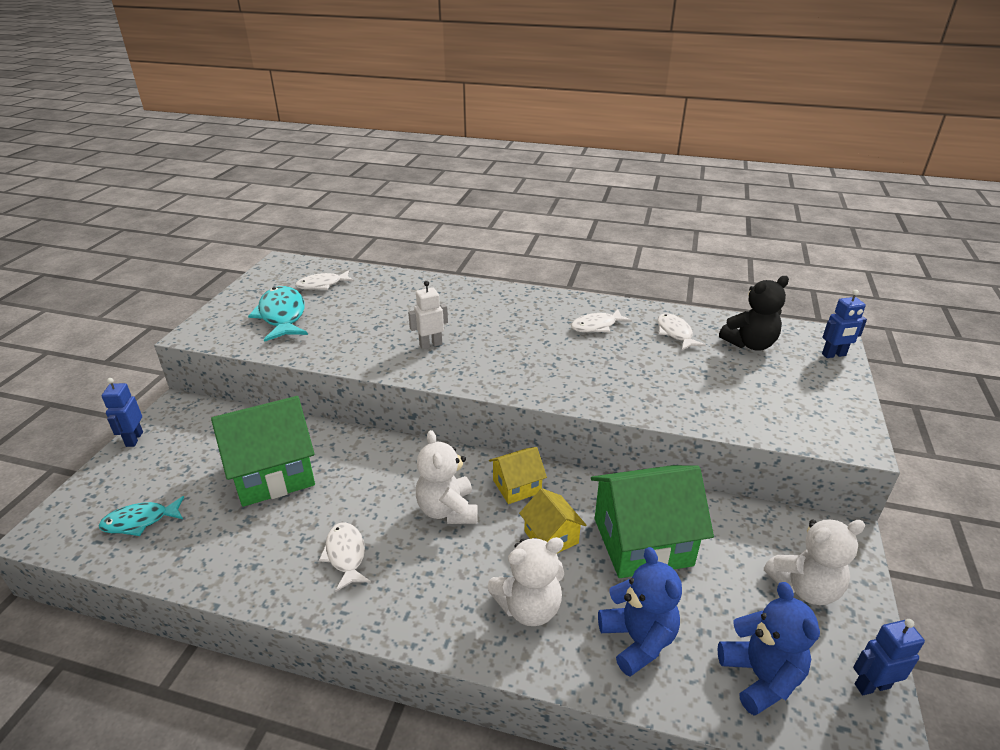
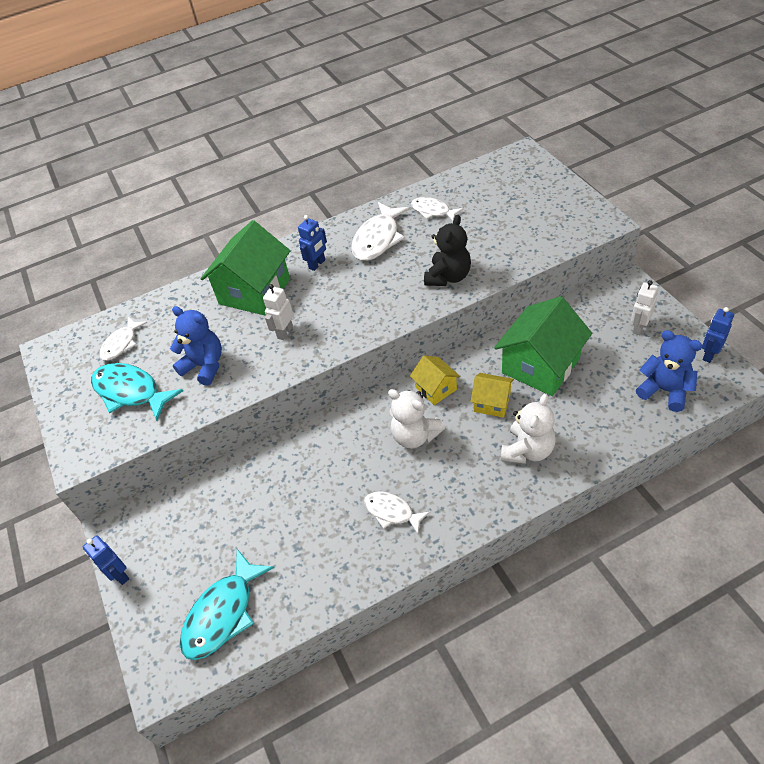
camera: 35 degrees left, 15 degrees up
(140, 521) = (223, 613): turquoise fish -> turquoise fish, size x1.62
(273, 473) = (268, 508): green house -> green house (254, 291)
(517, 486) = (436, 388): yellow house -> yellow house turned 60 degrees counterclockwise
(596, 326) = (378, 239): white fish -> white fish, size x1.62
(638, 640) = (596, 420): blue teddy bear -> blue teddy bear (204, 366)
(750, 344) = (484, 190): black teddy bear -> black teddy bear (448, 277)
(805, 588) = (638, 328): white teddy bear -> white robot
(834, 355) = (537, 167): blue robot -> blue robot (317, 264)

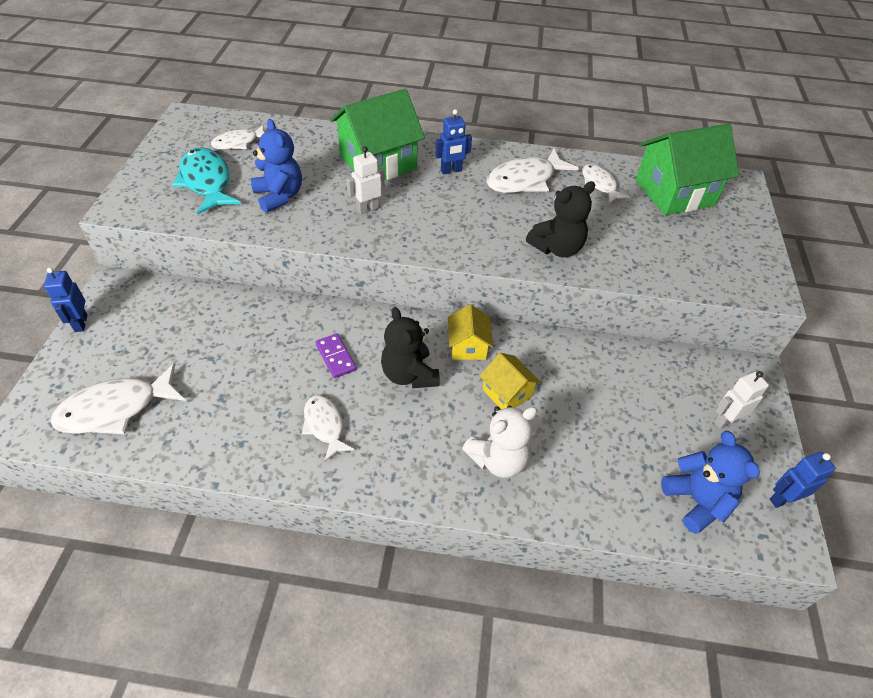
camera: 25 degrees right, 0 degrees up
(223, 613) = (115, 409): turquoise fish -> white fish
(351, 460) = (336, 357): none -> purple domino
(415, 436) = (409, 374): white teddy bear -> black teddy bear
(540, 366) = (587, 391): green house -> green house (674, 193)

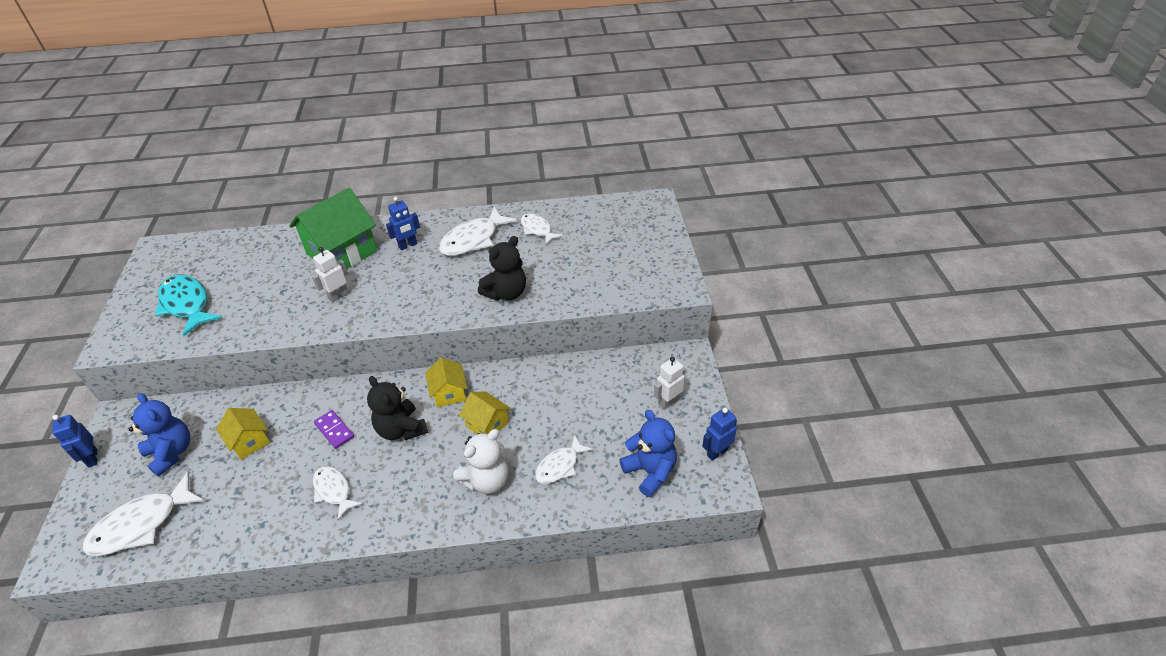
camera: 10 degrees left, 5 degrees down
(238, 143) = (210, 262): white fish -> white fish (560, 466)
(243, 346) = (249, 441): none -> yellow house
(279, 196) = (256, 303): blue teddy bear -> blue teddy bear (171, 453)
(674, 193) = (600, 223): green house -> none

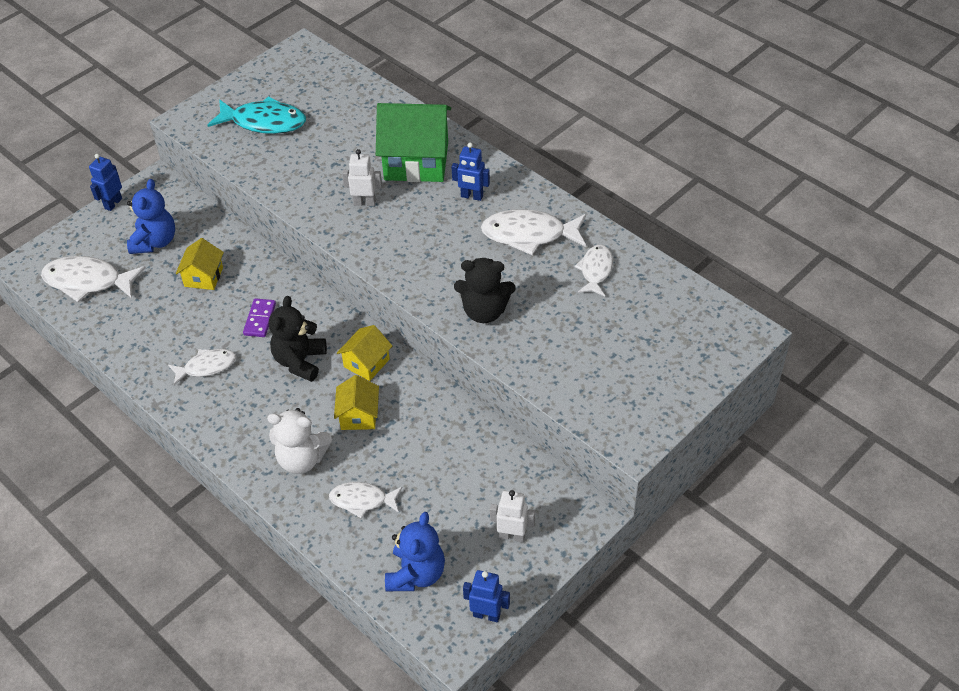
camera: 50 degrees right, 5 degrees up
(186, 304) = (264, 122): turquoise fish -> turquoise fish turned 90 degrees clockwise
(333, 491) = (207, 367): white fish -> white fish turned 60 degrees clockwise

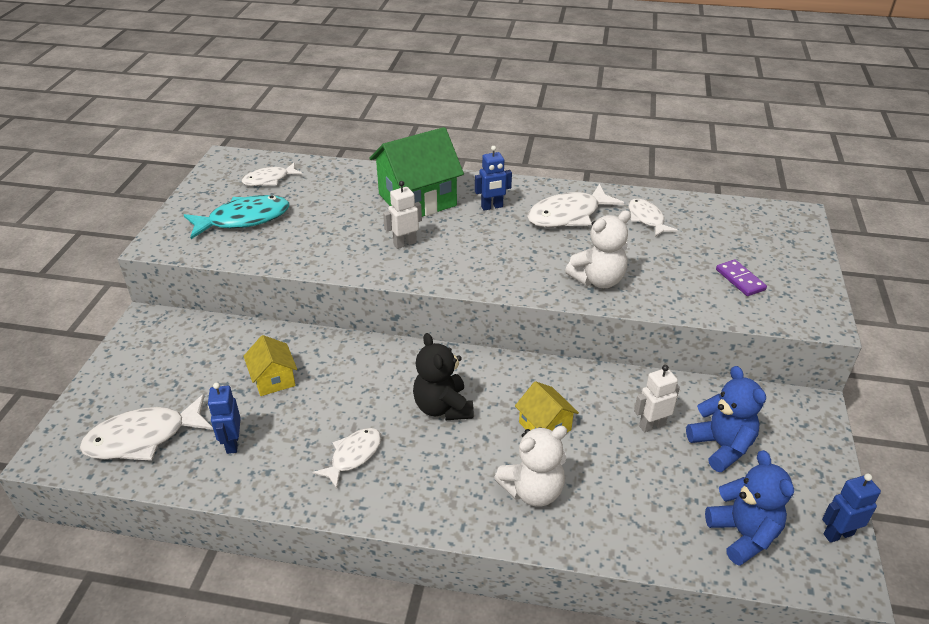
camera: 35 degrees left, 10 degrees down
(113, 203) = (112, 357): blue robot -> blue robot (232, 443)
(155, 242) = (191, 371): blue teddy bear -> blue teddy bear (721, 446)
(260, 319) = (367, 390): purple domino -> purple domino (740, 280)
(362, 500) = (626, 497): white fish -> white fish (269, 180)
(366, 363) = (505, 380): yellow house -> none
(484, 311) = (598, 280): black teddy bear -> white teddy bear
(512, 536) = (779, 456): white robot -> white robot (652, 425)

